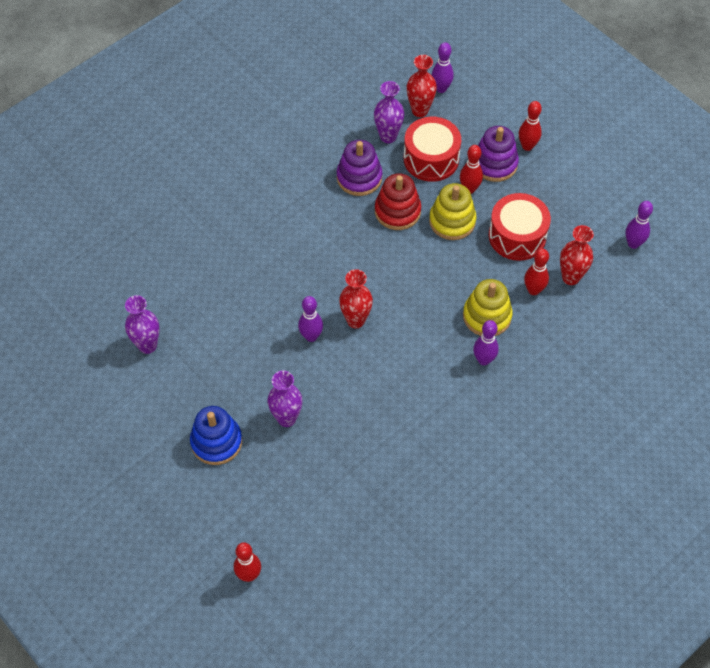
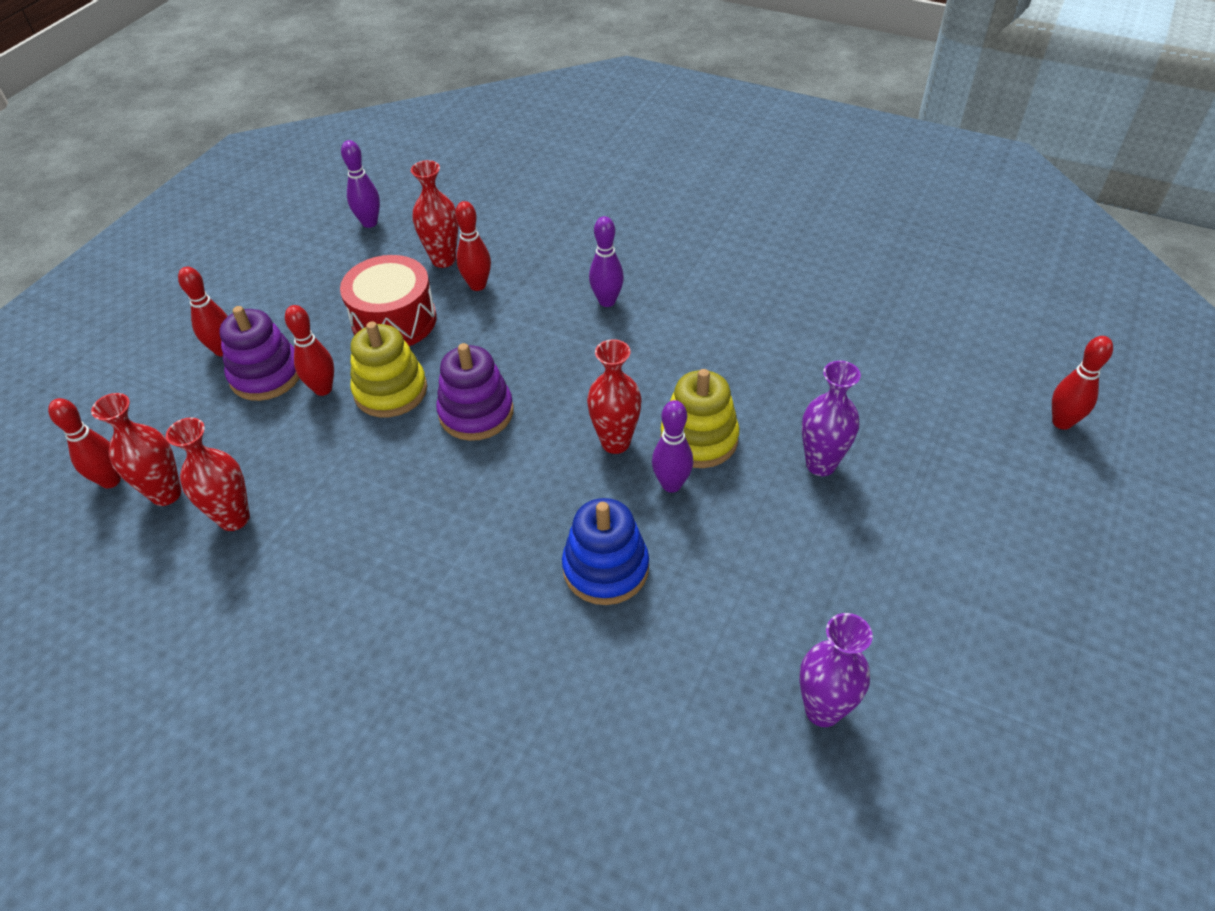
camera: 110 degrees left, 10 degrees down
(216, 442) = (916, 533): blue stacking toy -> blue stacking toy (605, 568)
(359, 178) = (337, 528): purple stacking toy -> purple stacking toy (476, 413)
(388, 136) = (234, 518): purple vase -> red vase
(397, 211) = (393, 457): red stacking toy -> none
(431, 159) = (272, 449): red drum -> none
(441, 89) = (111, 480): purple bowling pin -> red bowling pin
(487, 316) = (539, 315): yellow stacking toy -> yellow stacking toy (699, 439)

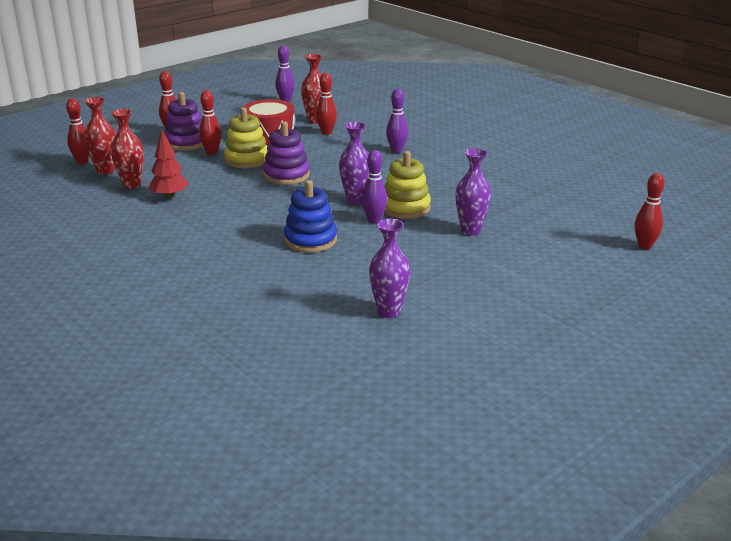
camera: 20 degrees right, 20 degrees down
(317, 529) = (170, 197): none -> red tree
(615, 442) = (355, 200): red vase -> purple vase

